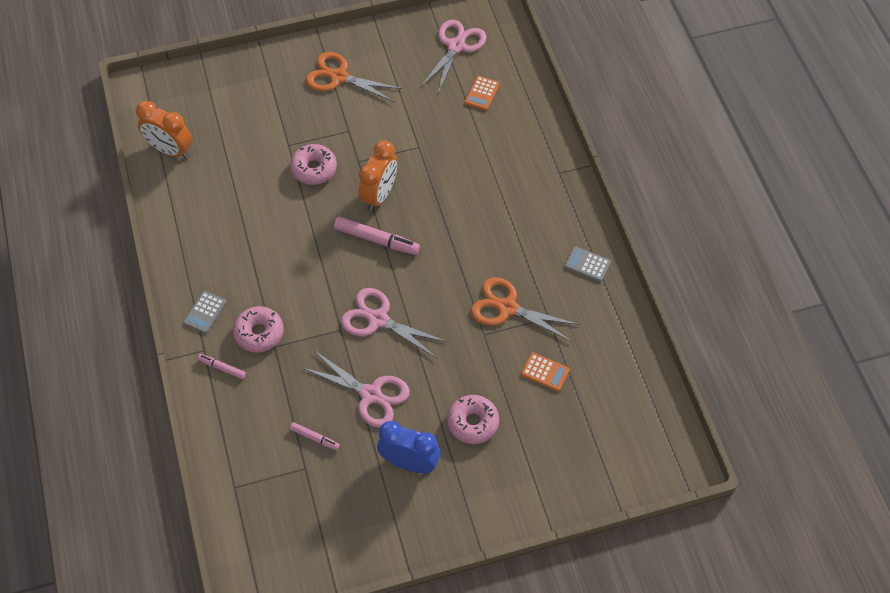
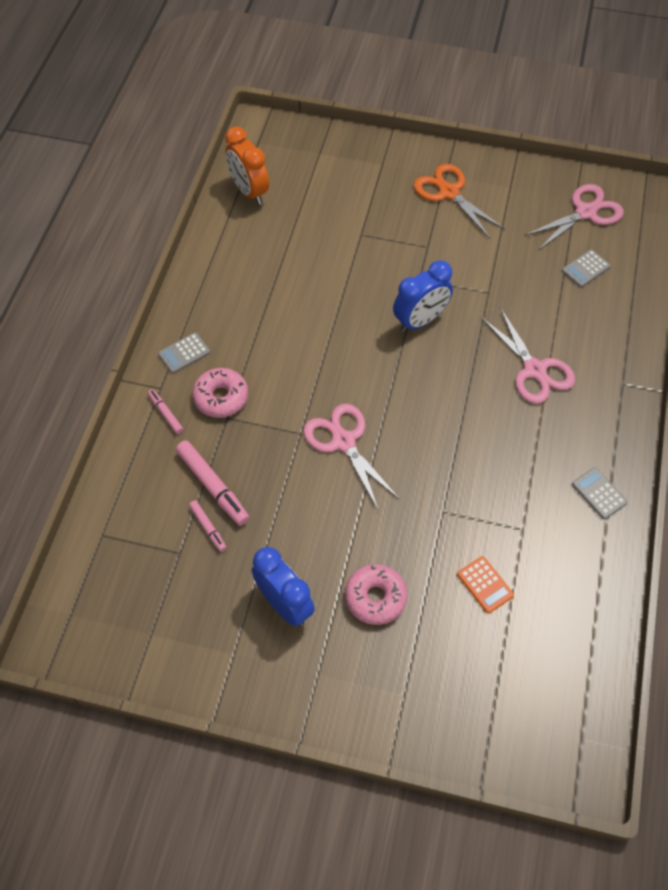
camera: 30 degrees right, 0 degrees up
(314, 169) = (371, 267): pink donut -> none
(371, 395) = (289, 513): pink scissors -> pink scissors (534, 370)
(376, 239) = (390, 362): pink marker -> pink marker (212, 485)
(379, 195) = (420, 320): orange clock -> blue clock
(482, 93) = (585, 269): orange calculator -> grey calculator
(507, 308) = (484, 496): orange scissors -> none

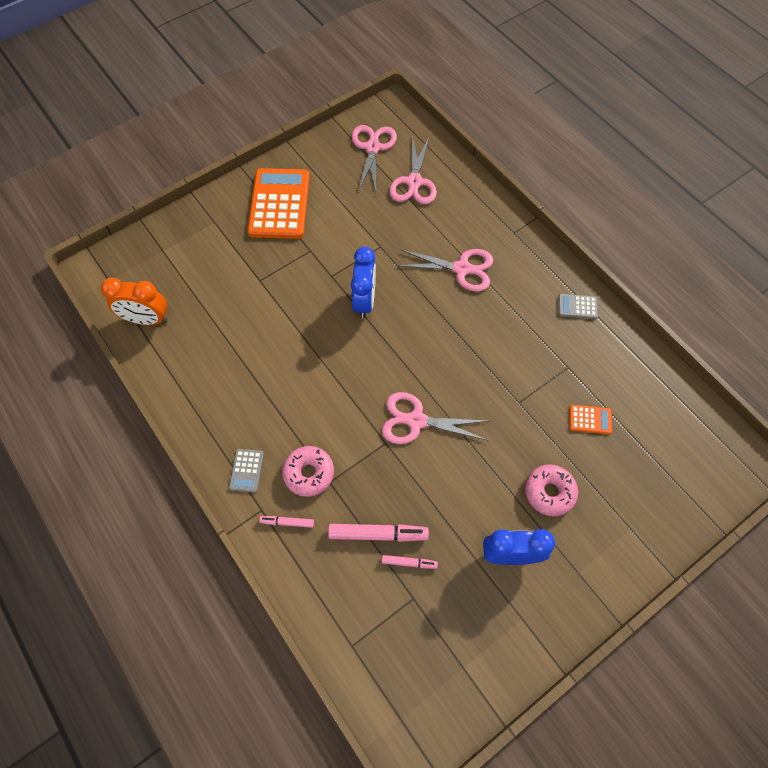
camera: 50 degrees left, 5 degrees up
(449, 192) = (279, 204): orange scissors -> orange calculator
(585, 269) = (414, 182): grey calculator -> pink scissors

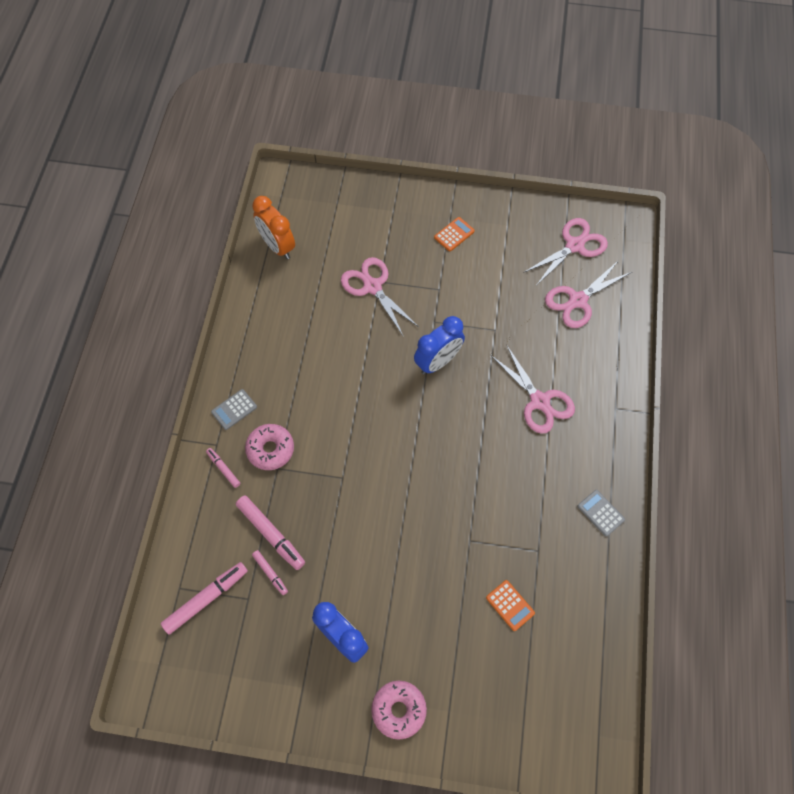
camera: 45 degrees right, 0 degrees up
(279, 204) = (454, 234): orange calculator -> orange calculator, size x0.43
(382, 632) = (205, 599): none -> pink marker
(416, 421) = (380, 482): pink scissors -> pink scissors (372, 286)
(549, 492) = (418, 625): pink donut -> pink donut (398, 710)

